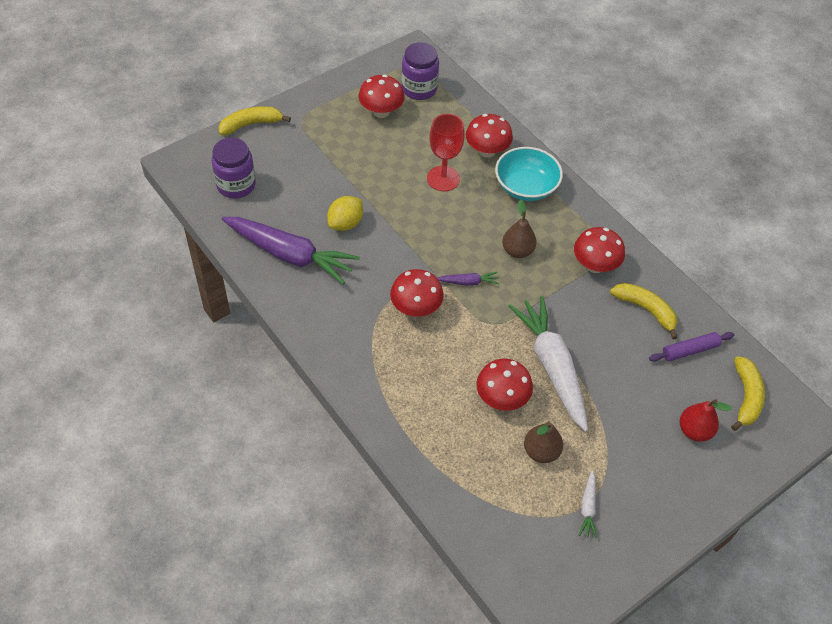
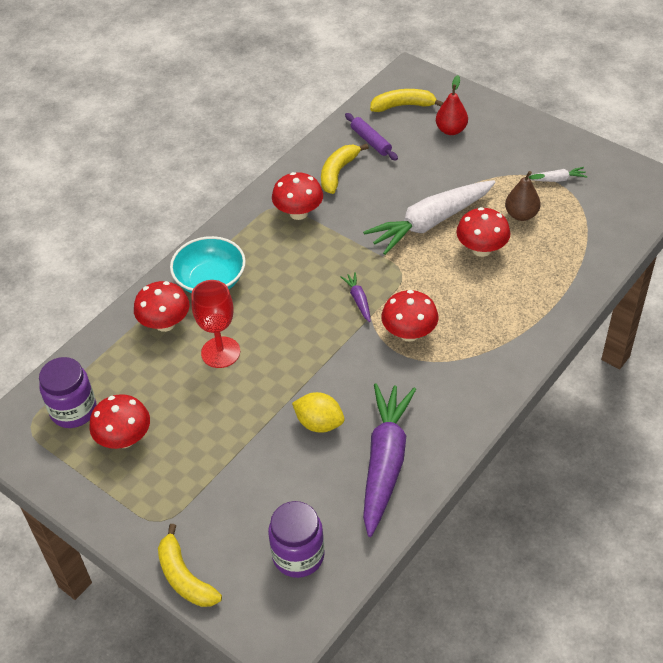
camera: 100 degrees left, 5 degrees down
(517, 251) = (302, 271): brown pear -> none

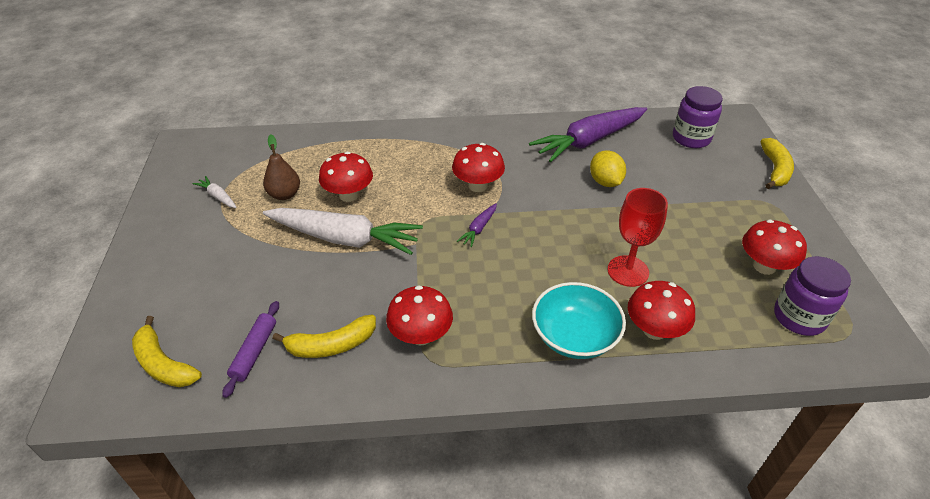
camera: 135 degrees left, 5 degrees down
(451, 130) = (187, 298): red pear -> none

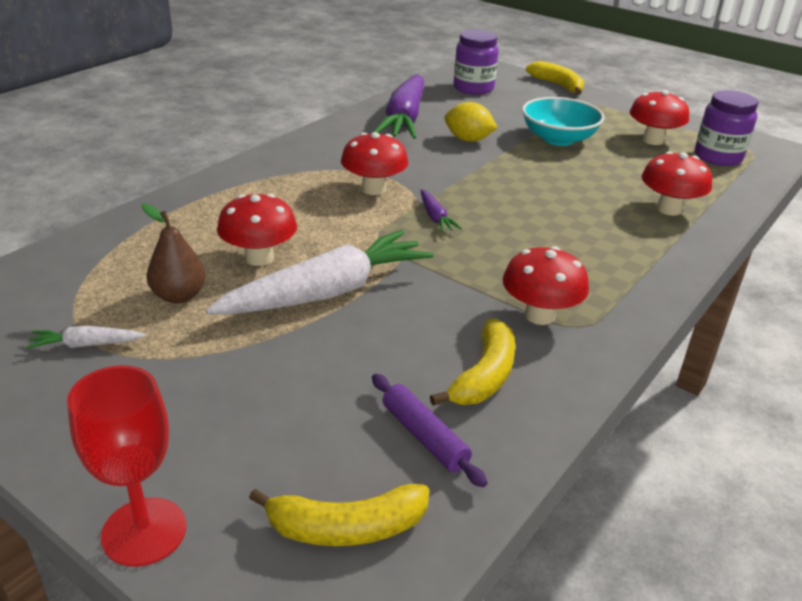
camera: 50 degrees left, 10 degrees down
(574, 336) = (636, 243): turquoise bowl -> turquoise bowl (558, 139)
(628, 271) = (589, 185): red goblet -> red goblet (144, 531)

